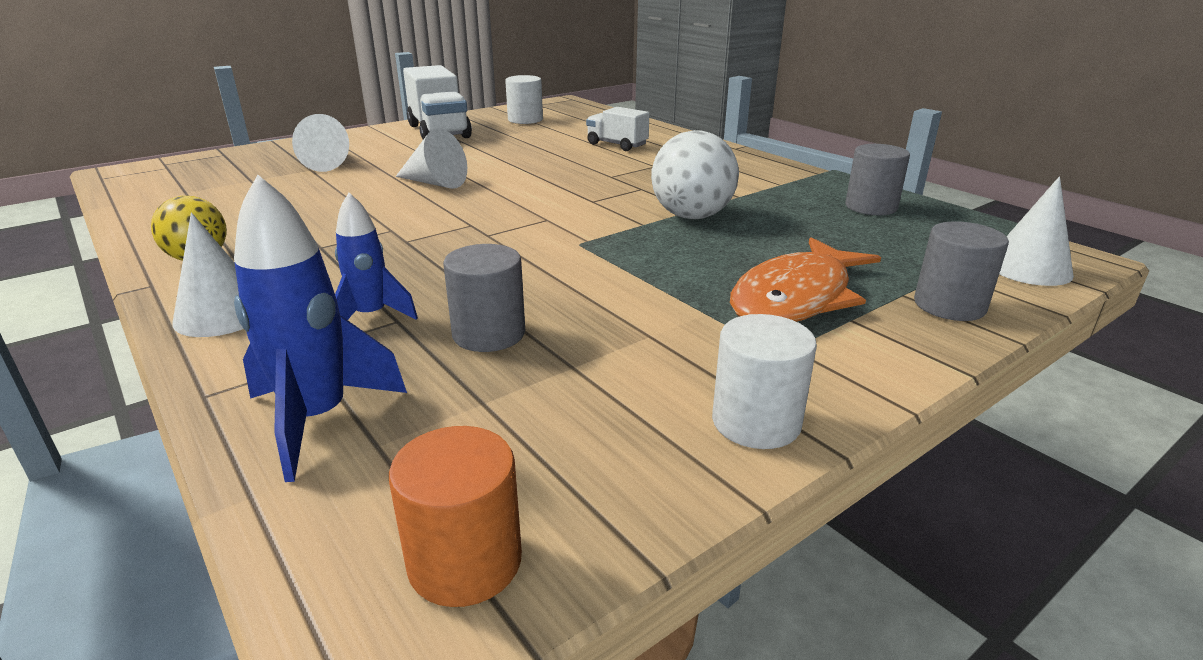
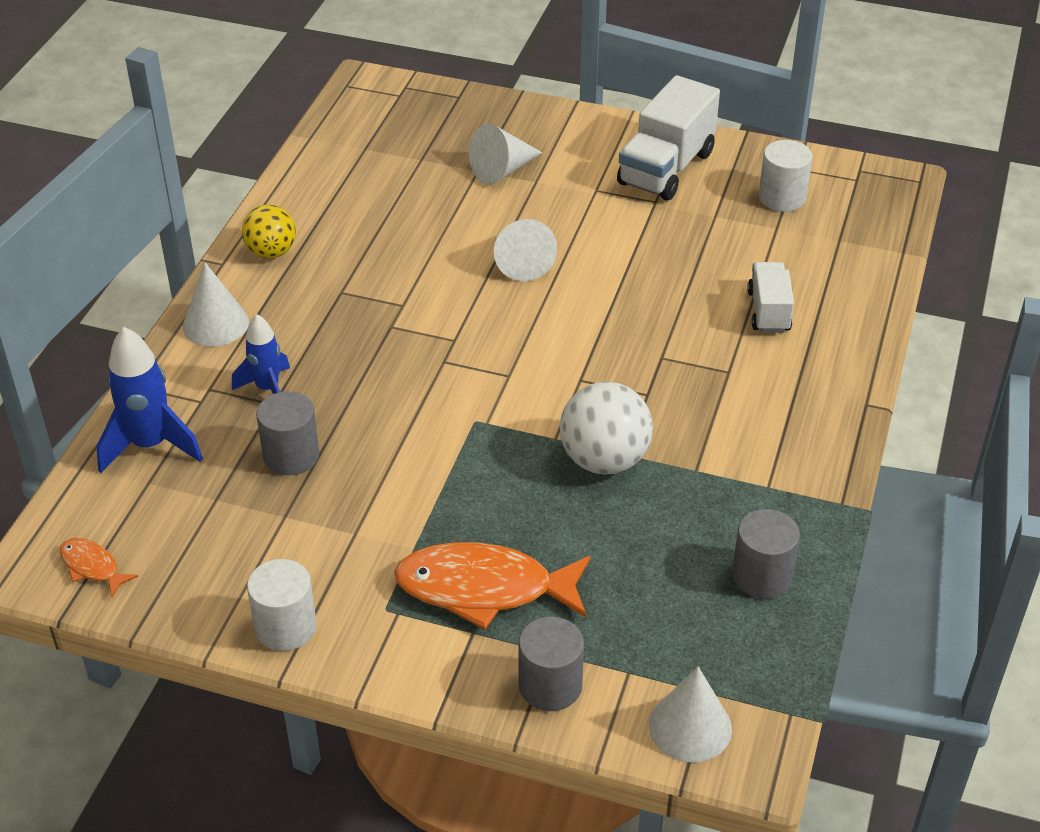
camera: 55 degrees right, 15 degrees up
(465, 562) = (92, 567): orange cylinder -> orange fish

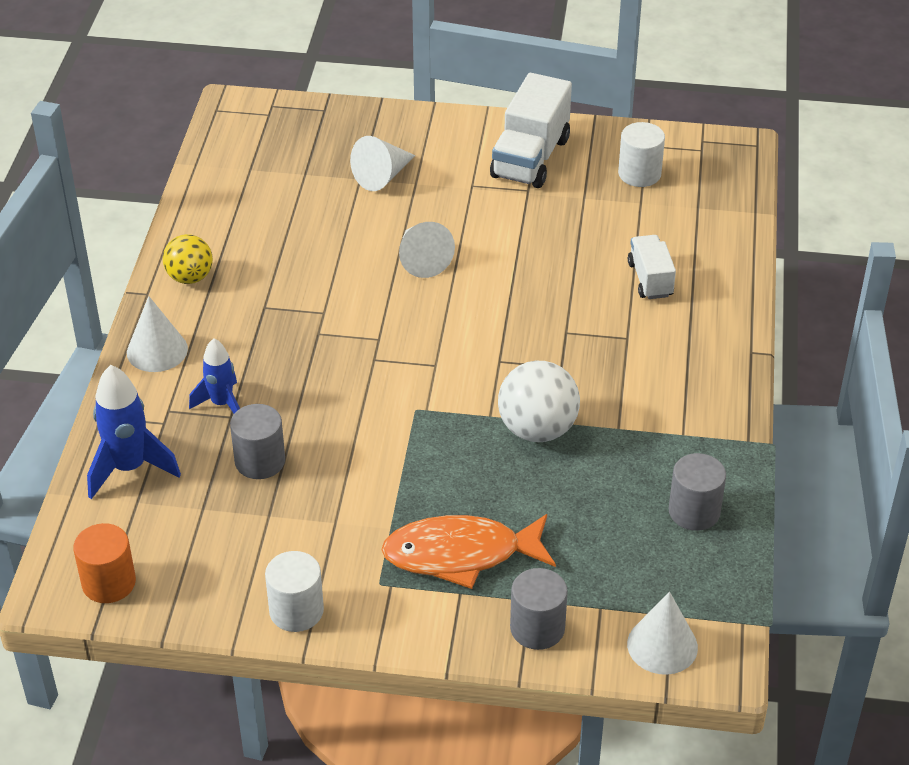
camera: 10 degrees left, 0 degrees up
(92, 567) = (109, 583): orange fish -> orange cylinder

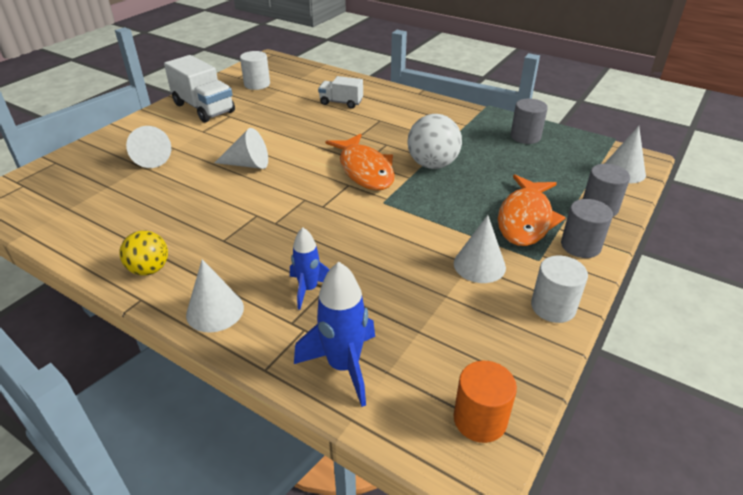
camera: 65 degrees left, 5 degrees down
(260, 461) = (386, 285): grey cylinder -> grey cylinder (580, 246)
(338, 530) = (479, 265): none -> white cone
(479, 368) = (365, 170): none -> orange fish

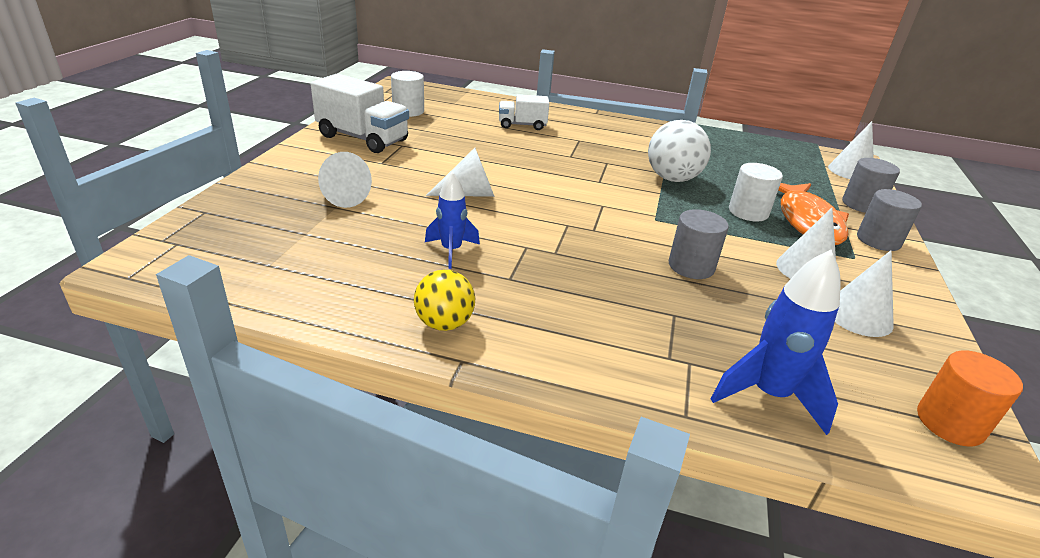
camera: 20 degrees left, 5 degrees down
(215, 311) = (569, 359): white cone -> white cone (858, 316)
(308, 289) = (656, 318): blue rocket -> blue rocket (451, 251)
(365, 170) = (607, 189): orange fish -> none
(525, 136) = (737, 147): grey cylinder -> grey cylinder (691, 266)
(553, 307) = (909, 300): white cylinder -> white cylinder (748, 212)

